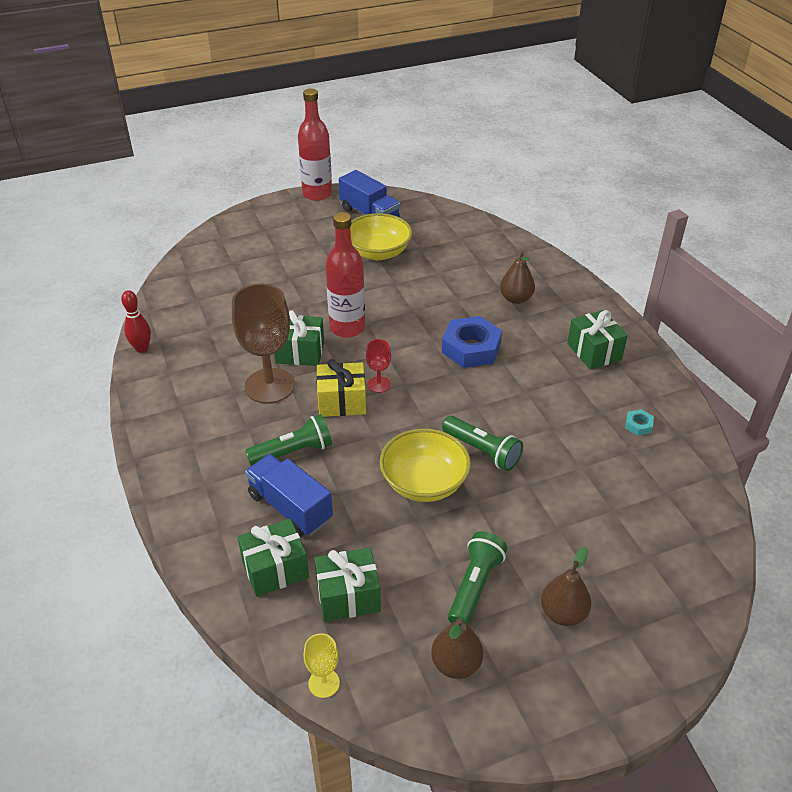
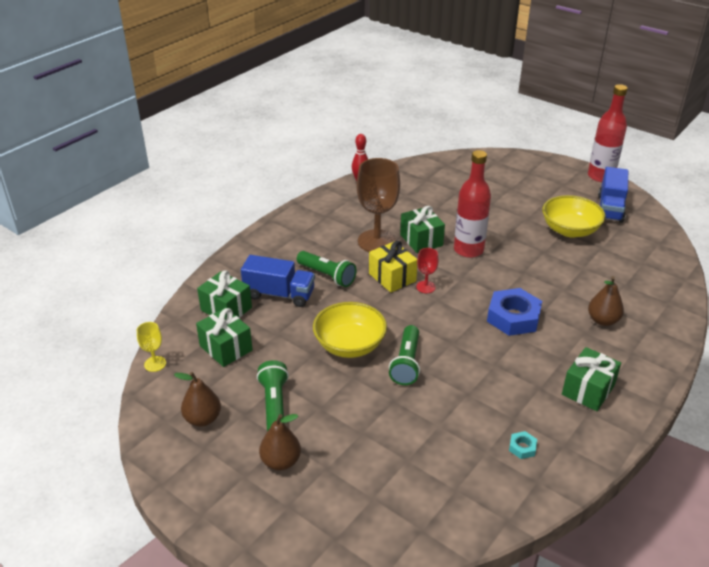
camera: 60 degrees right, 5 degrees down
(290, 507) = (279, 294): blue truck -> blue truck turned 90 degrees clockwise
(474, 586) = (274, 405): green flashlight -> green flashlight turned 90 degrees counterclockwise

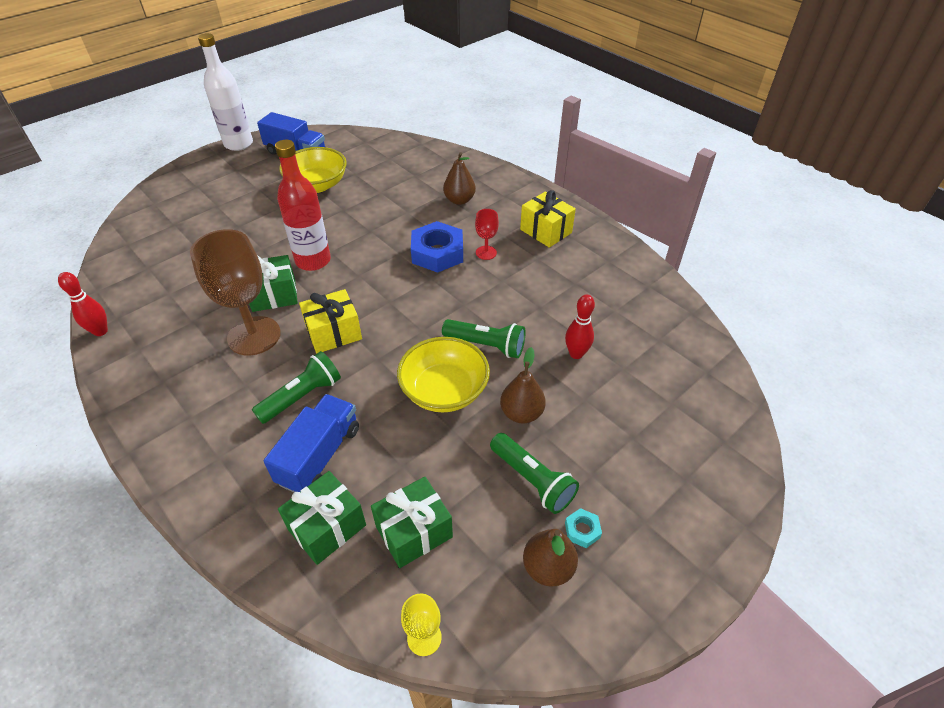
camera: 80 degrees left, 10 degrees up
(274, 405) = (532, 480): green flashlight -> green flashlight turned 135 degrees counterclockwise
(281, 461) = (623, 481): brown pear -> brown pear (521, 413)
(415, 424) = (576, 354): none -> red bowling pin
(425, 287) = (364, 307): red goblet -> red goblet (486, 253)
(522, 447) = (610, 286): turquoise nut -> turquoise nut (582, 530)
(588, 390) = (546, 231): green gift -> yellow gift
(600, 176) = (238, 144): red bottle -> white bottle

